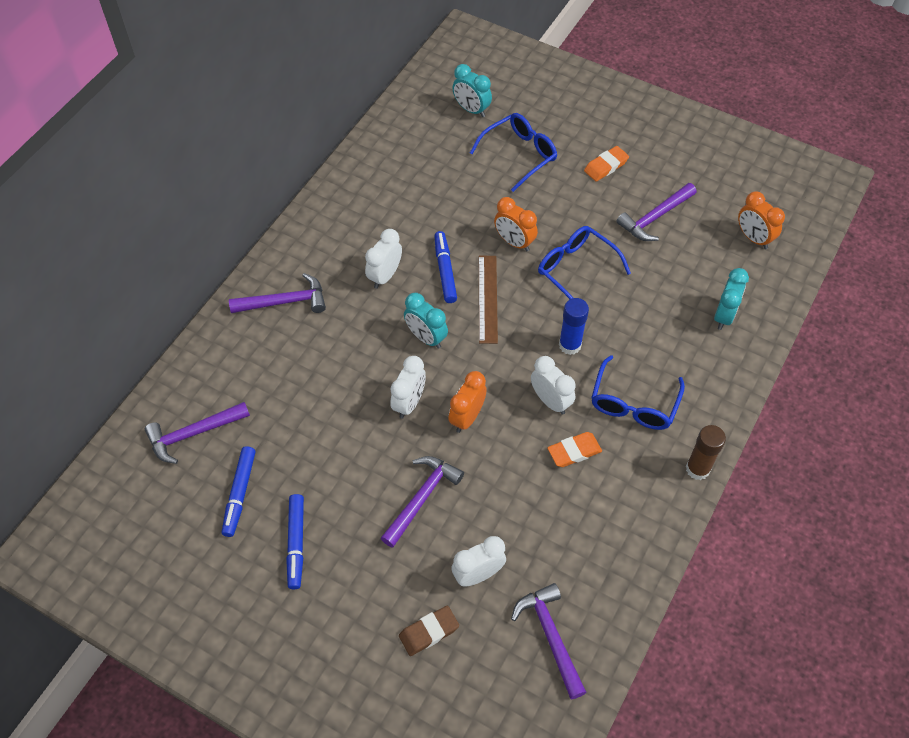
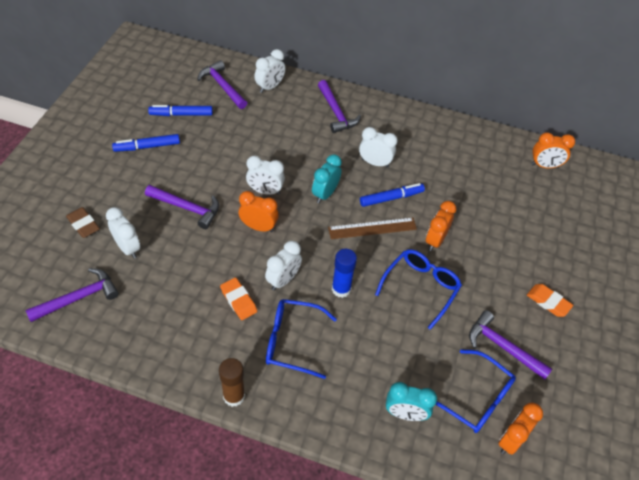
camera: 75 degrees right, 5 degrees down
(212, 373) = (270, 87): none -> white clock
(423, 115) = (544, 166): none -> orange clock
(471, 110) = (567, 196): turquoise clock -> none
(519, 154) = (532, 235): blue glasses -> blue glasses (476, 398)

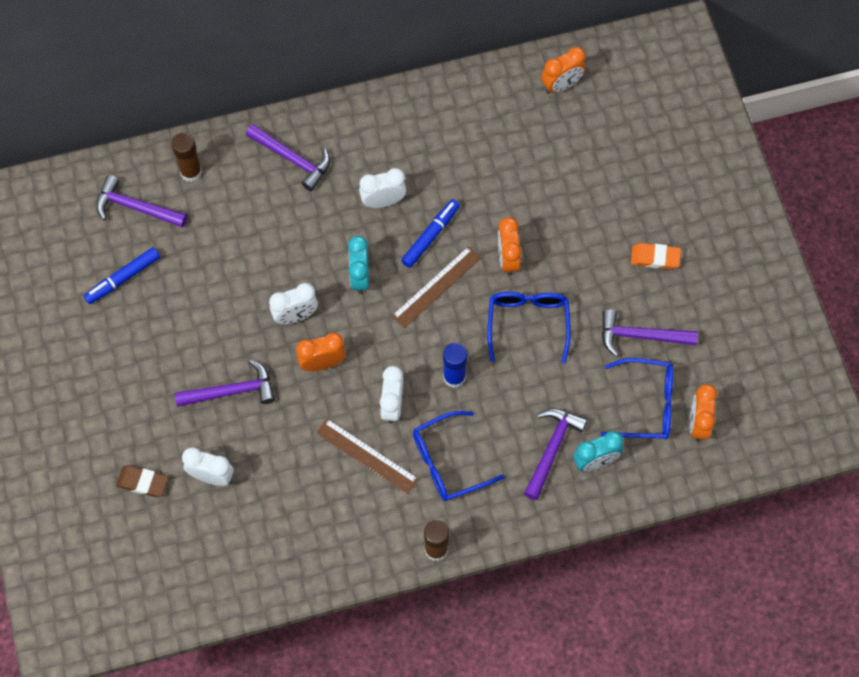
camera: 30 degrees left, 15 degrees up
(78, 298) = (212, 559): purple hammer -> purple hammer (552, 449)
(147, 147) = (123, 346): blue marker -> none
(238, 300) = (366, 456): orange eraser -> brown ruler
(270, 87) = (191, 172): white clock -> brown glue stick

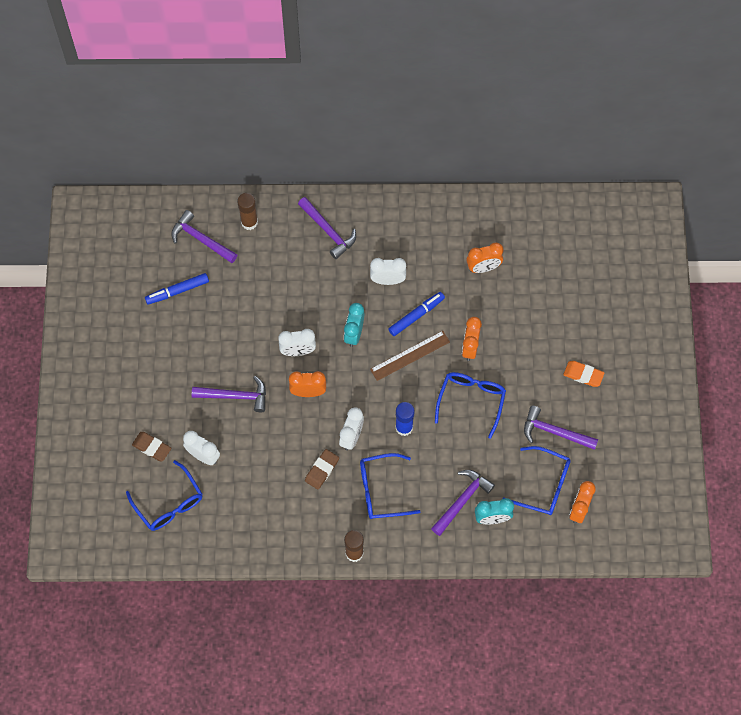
camera: 15 degrees right, 0 degrees up
(184, 548) = (169, 503): none -> blue glasses
(366, 456) = (322, 470): brown ruler -> brown eraser
(561, 85) = (550, 223): orange clock -> orange clock (483, 267)

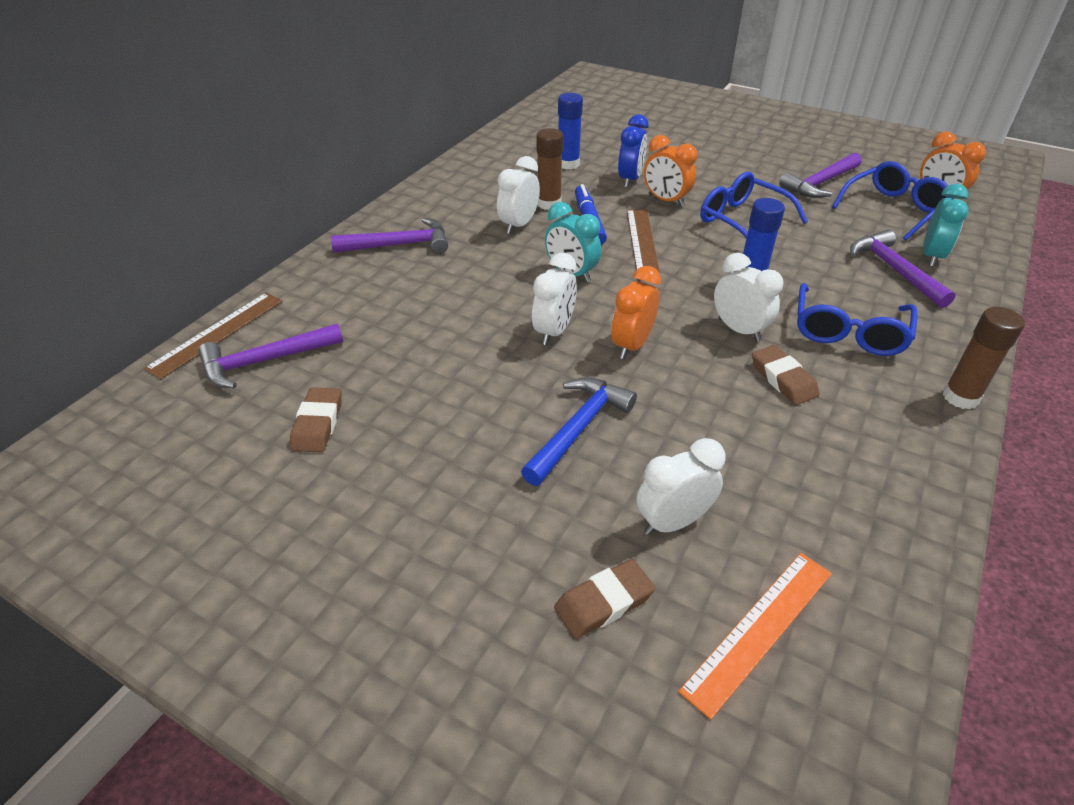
camera: 60 degrees left, 25 degrees down
(169, 503) = (759, 629): blue glasses -> orange ruler
(177, 291) = (318, 424): blue marker -> brown eraser
(206, 203) = (217, 334): none -> brown ruler
(235, 396) = (578, 429): purple hammer -> blue hammer
(249, 222) = (301, 304): brown glue stick -> brown glue stick (549, 204)
(483, 267) = (568, 164): orange clock -> blue glue stick
(485, 315) = (630, 180): none -> blue clock
(583, 375) = (754, 149): orange eraser -> none

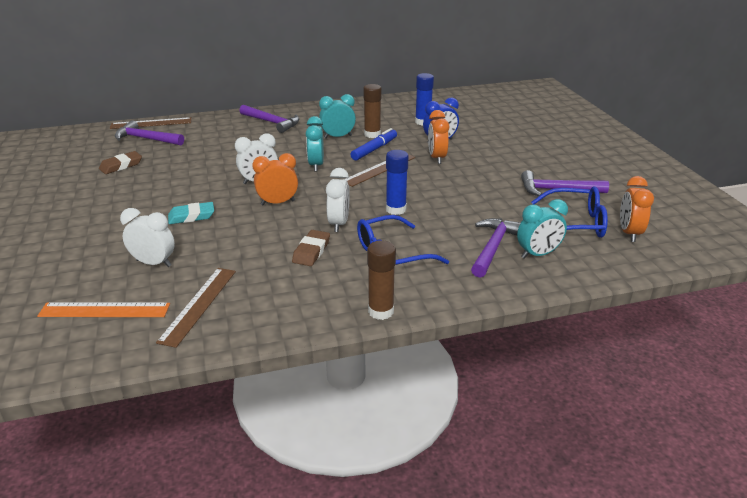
camera: 45 degrees right, 10 degrees down
(519, 225) = (338, 137): white clock -> turquoise clock
(578, 429) = (191, 216): blue hammer -> turquoise eraser
(604, 602) = (82, 267): brown eraser -> none
(742, 220) = (458, 184): blue glasses -> none
(827, 528) = (199, 305): none -> brown ruler

